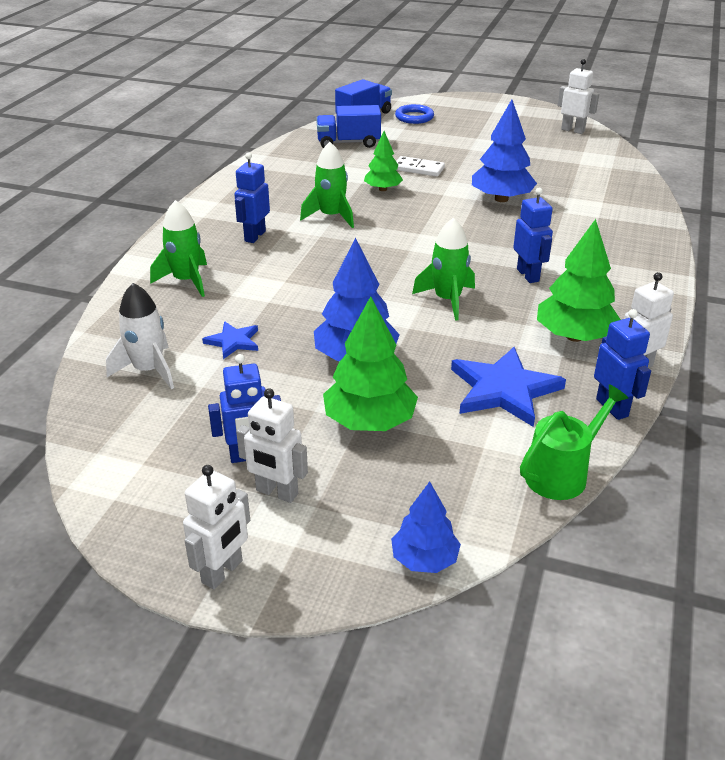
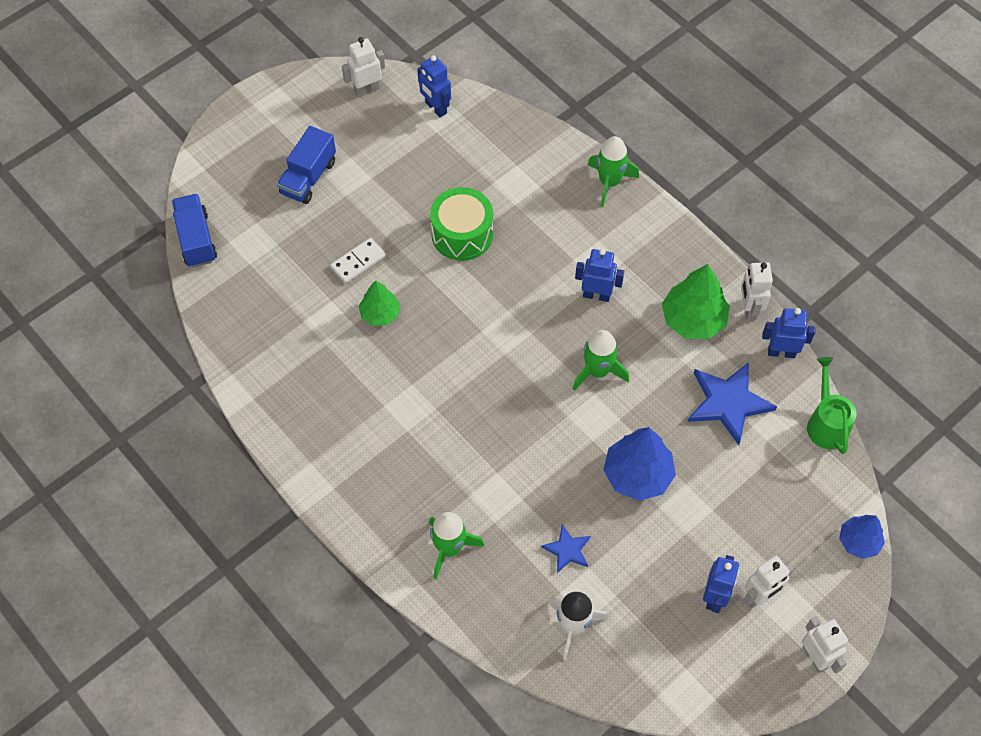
camera: 60 degrees left, 25 degrees up
(254, 236) = (402, 461): blue robot -> blue robot (435, 108)
(331, 216) = (406, 382): green rocket -> green rocket (609, 182)
(348, 143) = (256, 288): blue truck -> blue truck (308, 177)
(370, 421) = (717, 504): green tree -> none
(414, 117) = (235, 198): blue ring -> none
(501, 199) = (462, 234): blue tree -> green drum

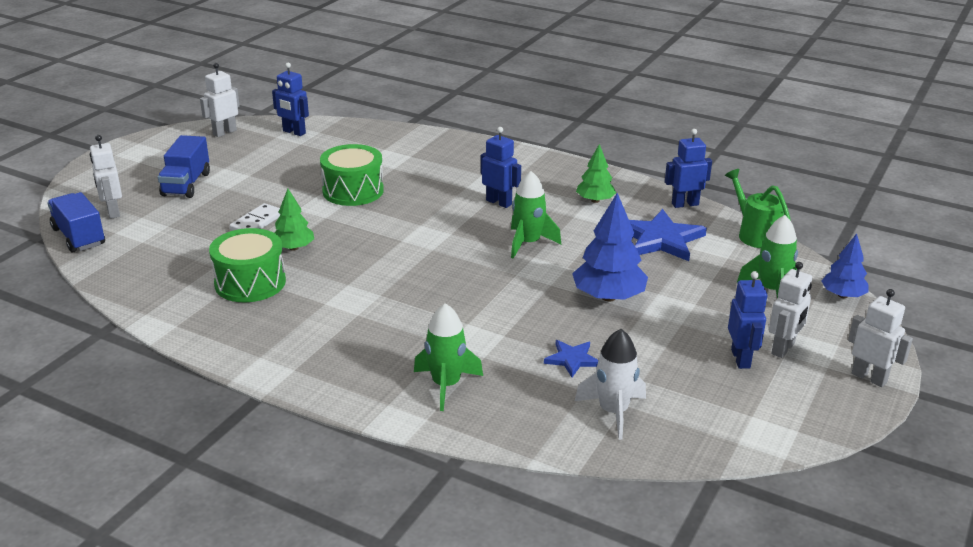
camera: 20 degrees left, 30 degrees down
(328, 356) = (250, 282): none -> green drum
(596, 295) = (499, 202): blue robot -> blue robot turned 45 degrees clockwise
(609, 182) = (472, 145): green rocket -> green rocket (771, 290)
(693, 319) = (595, 200): green tree -> green tree, size x0.62
(749, 309) = (639, 187): white robot -> white robot (113, 212)

